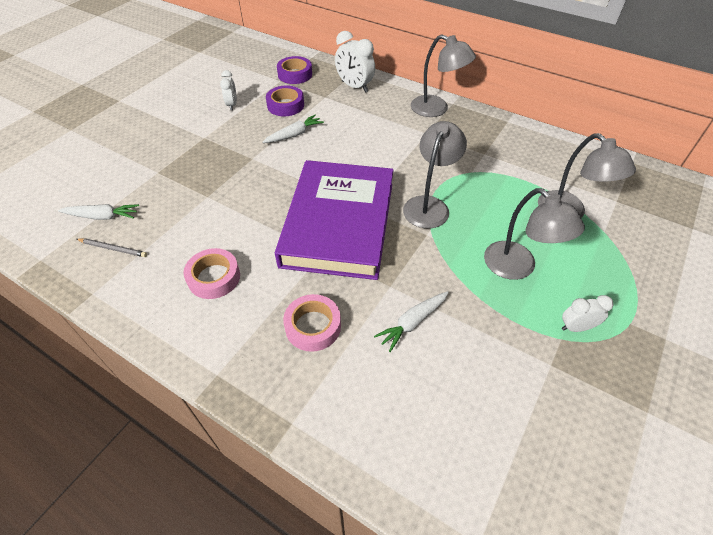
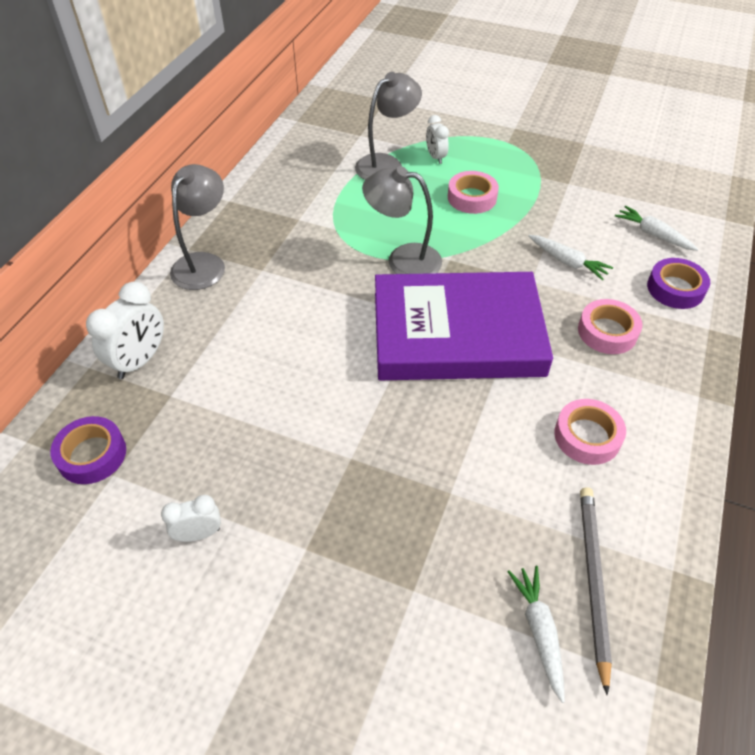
camera: 100 degrees left, 0 degrees up
(113, 248) = (592, 580): grey pencil -> grey pencil, size x1.73
(285, 105) = (198, 446): purple tape -> purple tape (675, 289)
(294, 135) = (283, 416): white carrot -> white carrot (653, 234)
(518, 267) = (472, 197): grey lamp -> pink tape
(576, 327) = (525, 168): white clock -> white clock (435, 157)

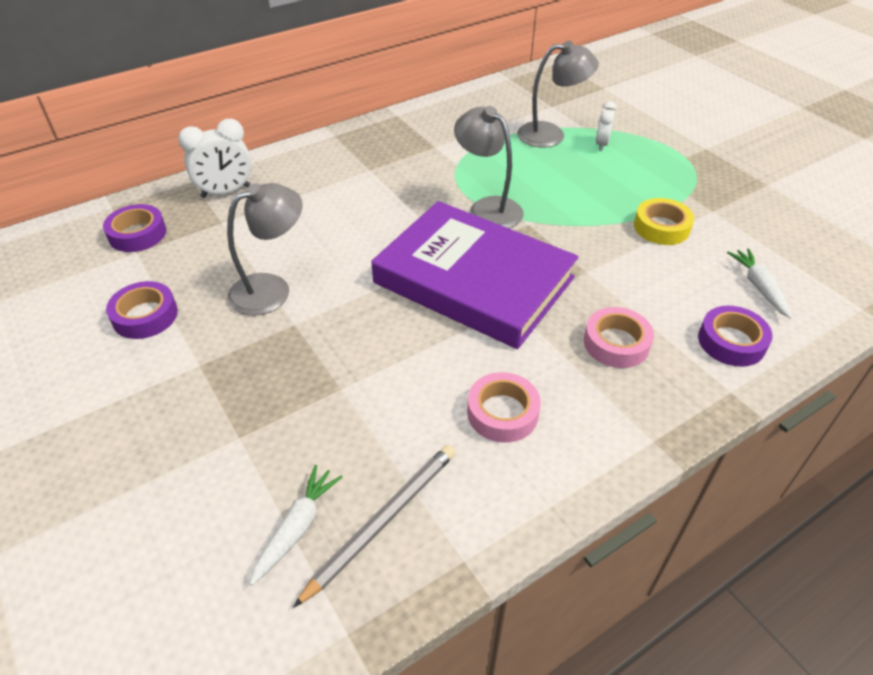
camera: 35 degrees right, 5 degrees down
(199, 534) = (145, 316): white clock -> purple tape
(204, 263) = (334, 149): grey lamp -> grey lamp (271, 289)
(472, 197) = (601, 186): pink tape -> none
(547, 215) = (661, 227): none -> yellow tape
(567, 262) = (639, 271): white carrot -> none

